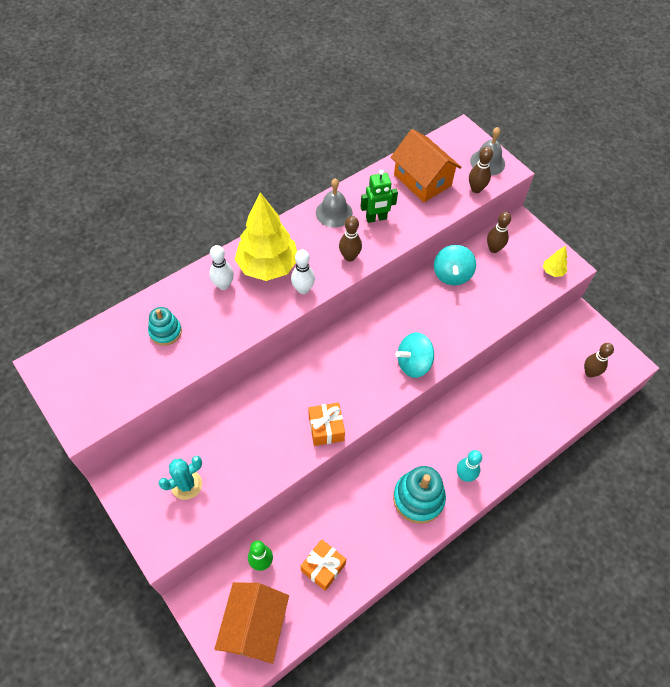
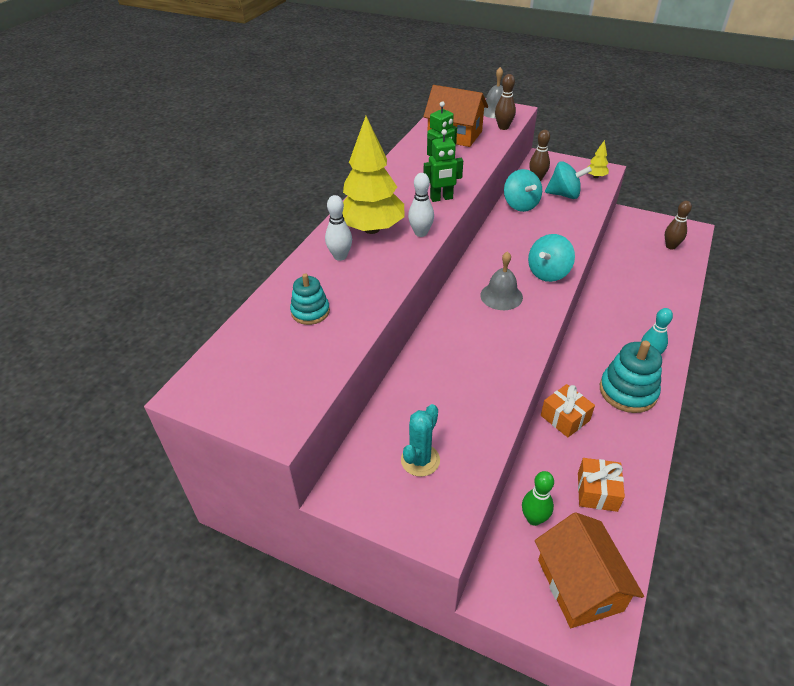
camera: 25 degrees left, 15 degrees down
(326, 428) = (517, 350): orange gift -> orange gift (565, 418)
(334, 213) = (399, 176): grey bell -> grey bell (501, 296)
(349, 257) = (441, 198): brown bowling pin -> green robot
(503, 281) = (564, 195): none -> turquoise spinning top

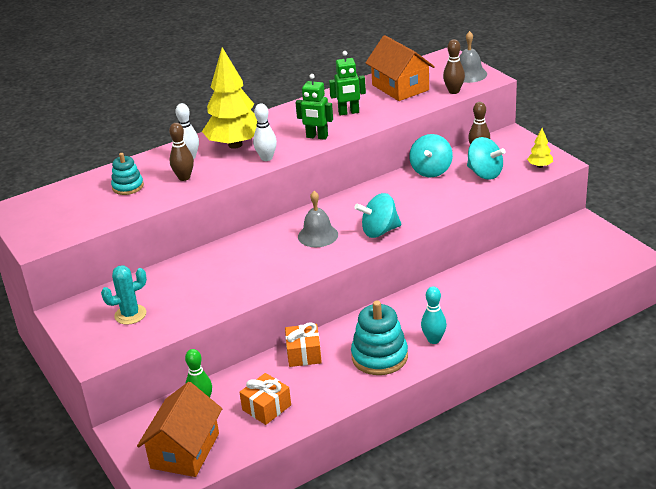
camera: 35 degrees right, 10 degrees down
(670, 246) = (586, 262): brown bowling pin -> brown bowling pin (184, 177)

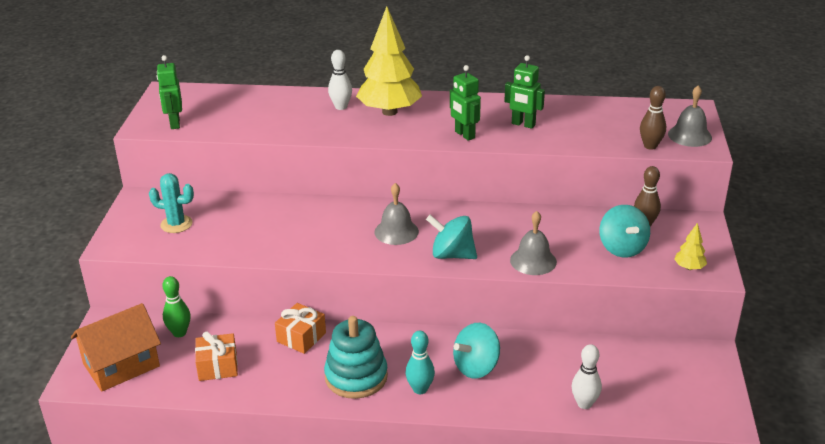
camera: 35 degrees right, 0 degrees up
(61, 229) = (174, 123): none -> green robot
(128, 186) = (264, 111): turquoise stacking toy -> none
(184, 177) = (313, 122): brown bowling pin -> none
(266, 158) = (397, 135): white bowling pin -> white bowling pin (584, 404)
(400, 87) = (603, 121): orange house -> none
(431, 171) = (574, 220): turquoise spinning top -> turquoise spinning top (476, 367)
(439, 208) = (533, 261): none -> grey bell

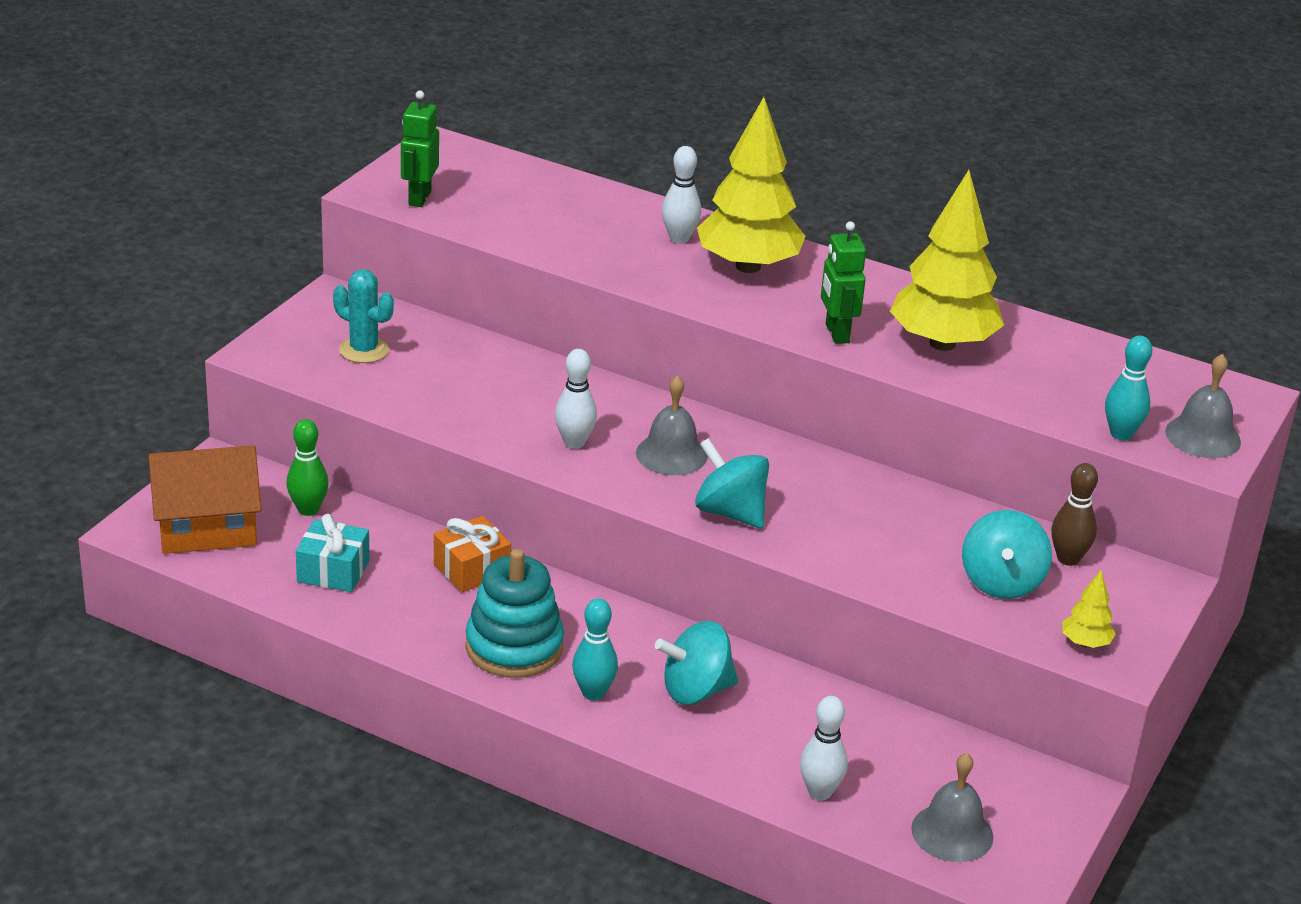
camera: 20 degrees right, 0 degrees up
(218, 366) = (333, 571): orange gift -> turquoise gift
(337, 241) = (574, 442): none -> white bowling pin
(523, 124) = (942, 343): green robot -> yellow tree
(533, 261) = (847, 558): grey bell -> grey bell (952, 832)
(650, 146) = (1121, 434): brown bowling pin -> turquoise bowling pin

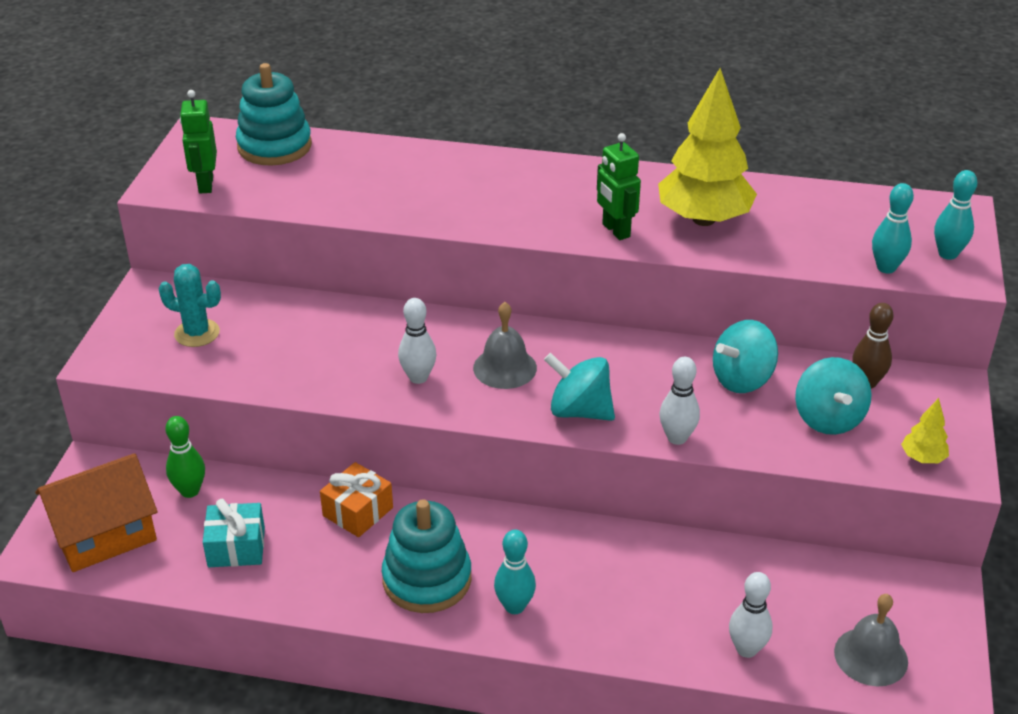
camera: 15 degrees left, 5 degrees up
(510, 175) = (274, 146): none -> turquoise stacking toy
(679, 238) = (444, 173): white bowling pin -> white bowling pin (677, 438)
(695, 690) = (599, 578): turquoise spinning top -> turquoise spinning top (742, 379)
(748, 266) = (513, 185): yellow tree -> none
(1203, 436) = (947, 254): grey bell -> turquoise bowling pin

